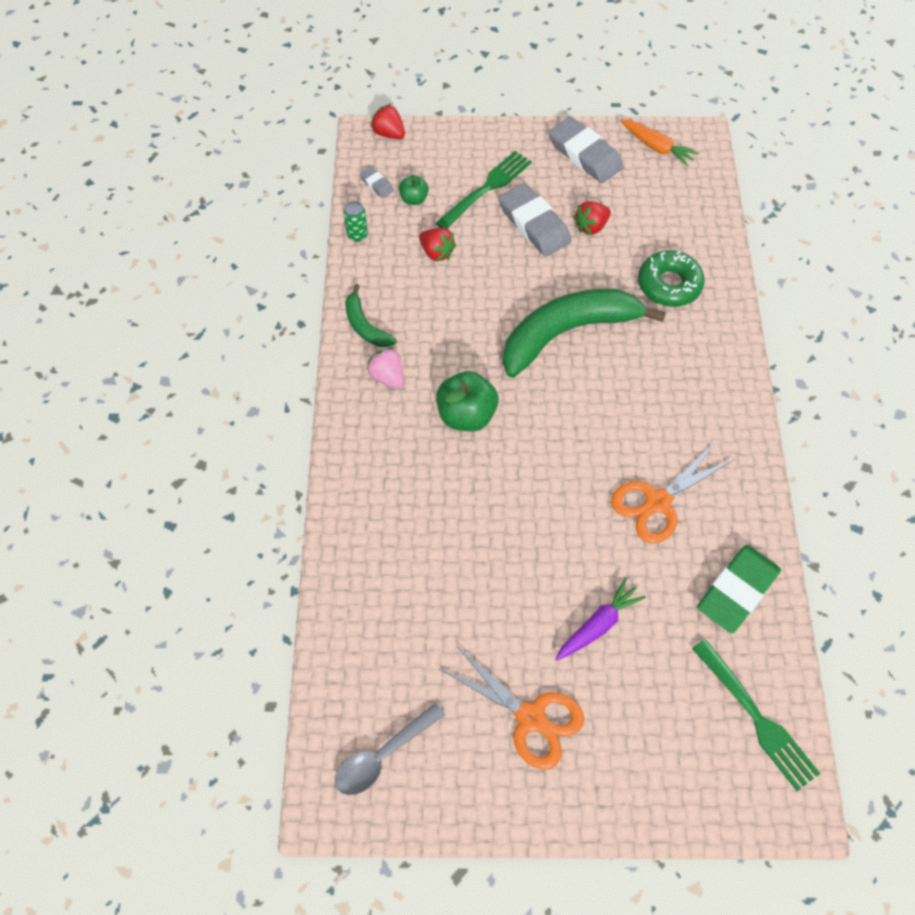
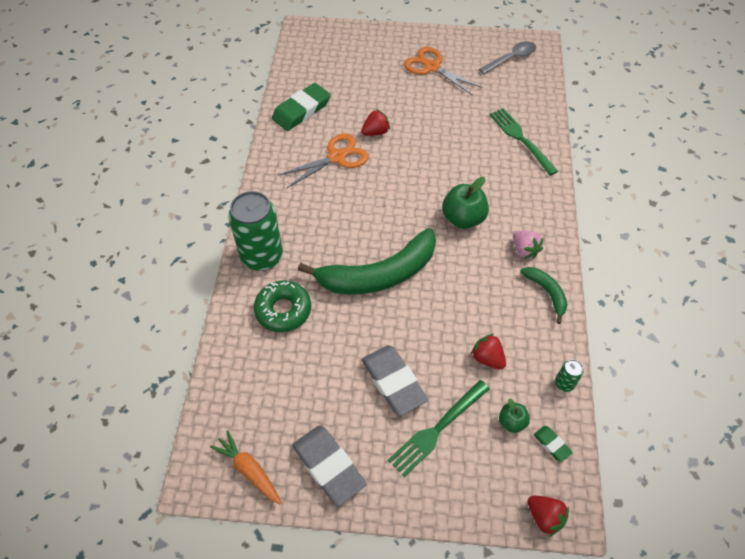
camera: 175 degrees left, 5 degrees down
(376, 184) = (552, 444): grey eraser -> green eraser
(591, 227) = (339, 375): red strawberry -> red strawberry (375, 132)
(598, 625) = (388, 101): purple carrot -> none
(715, 344) = (262, 256): none -> green can
(756, 718) = (311, 60): green fork -> green fork (521, 139)

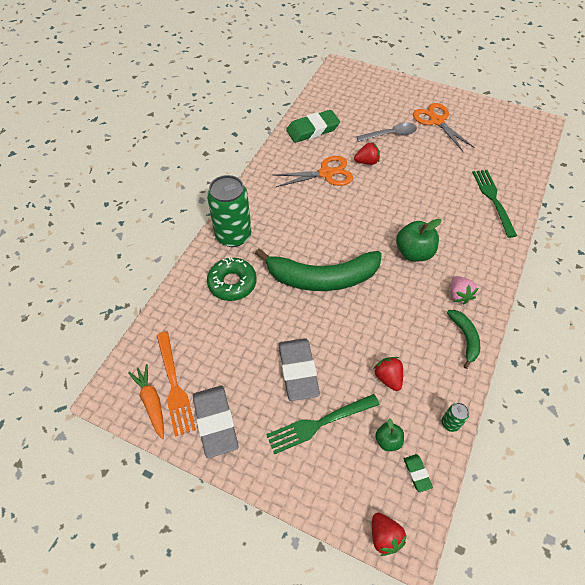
camera: 20 degrees right, 0 degrees up
(266, 443) = (174, 385): none -> orange fork
(511, 58) = (511, 130): grey spoon -> grey spoon (390, 134)

